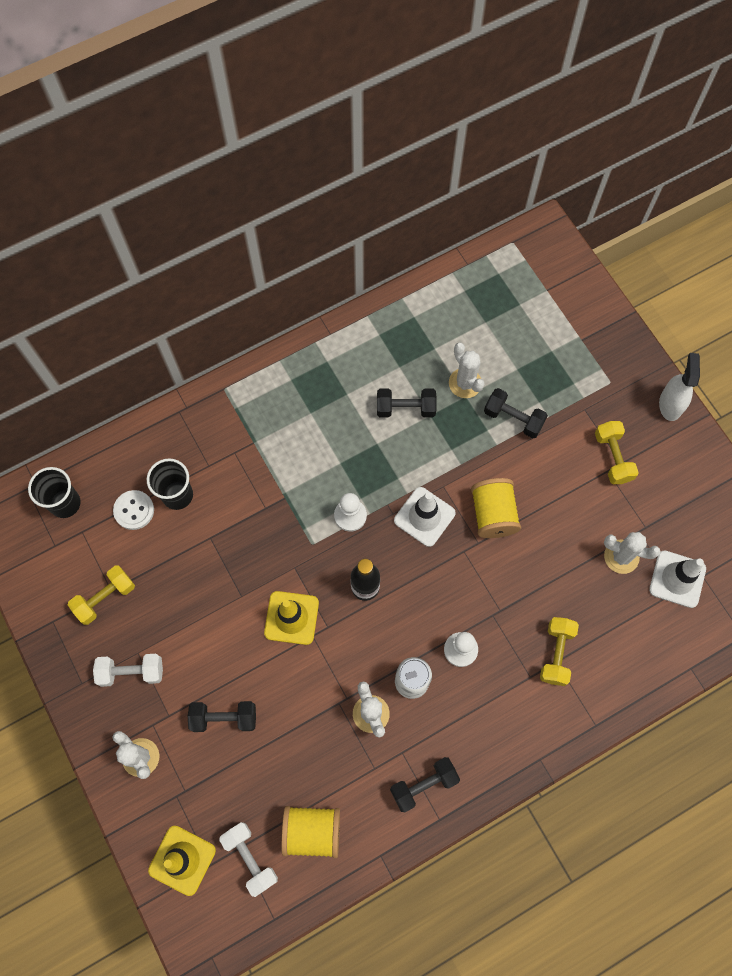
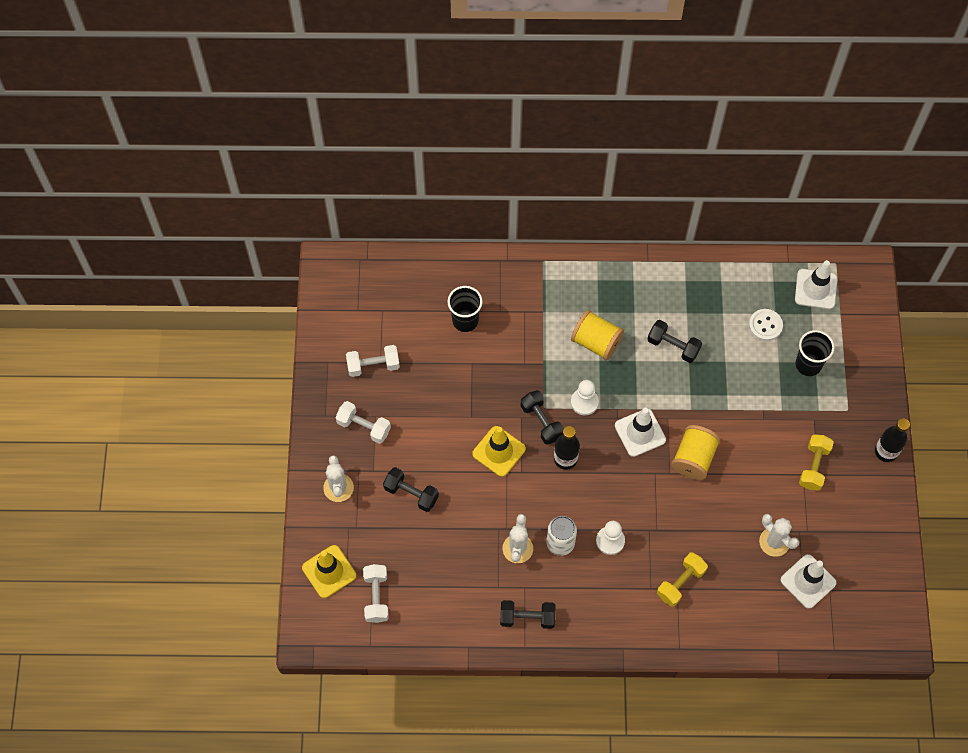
camera: 30 degrees right, 5 degrees down
(65, 503) = (381, 284): black cup -> black cup (808, 364)
(105, 598) = (373, 365): yellow dumbbell -> white dumbbell
(134, 510) = (427, 315): white button -> white button (765, 325)
(312, 831) = (429, 603): yellow spool -> yellow spool (596, 342)
(465, 383) = (731, 351): white cactus -> none
(509, 277) = (815, 289): none -> white traffic cone
(513, 418) = (753, 397): black dumbbell -> black dumbbell (541, 421)
(670, 404) = (886, 451): white spray bottle -> black bottle

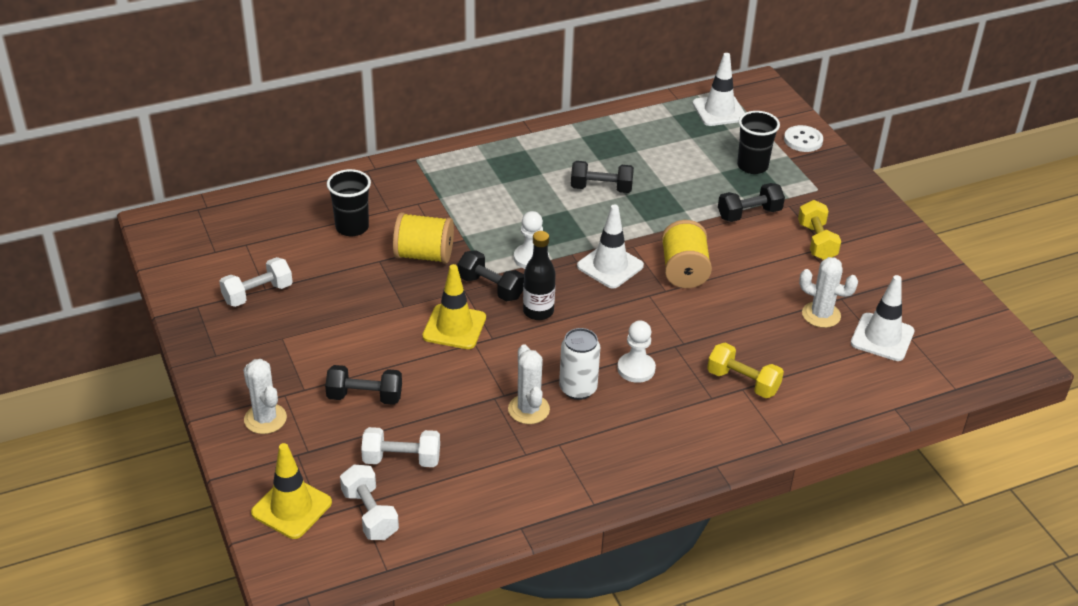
camera: 25 degrees left, 25 degrees down
(364, 427) = (272, 352): white dumbbell -> white dumbbell (401, 459)
(527, 618) = (580, 473): black dumbbell -> black dumbbell (749, 214)
(596, 342) = (514, 206): yellow spool -> yellow spool (424, 255)
(680, 583) = (743, 382): yellow dumbbell -> yellow dumbbell turned 75 degrees counterclockwise
(765, 325) = (687, 149): white button -> white button (803, 140)
(886, 451) = (880, 210): black bottle -> none

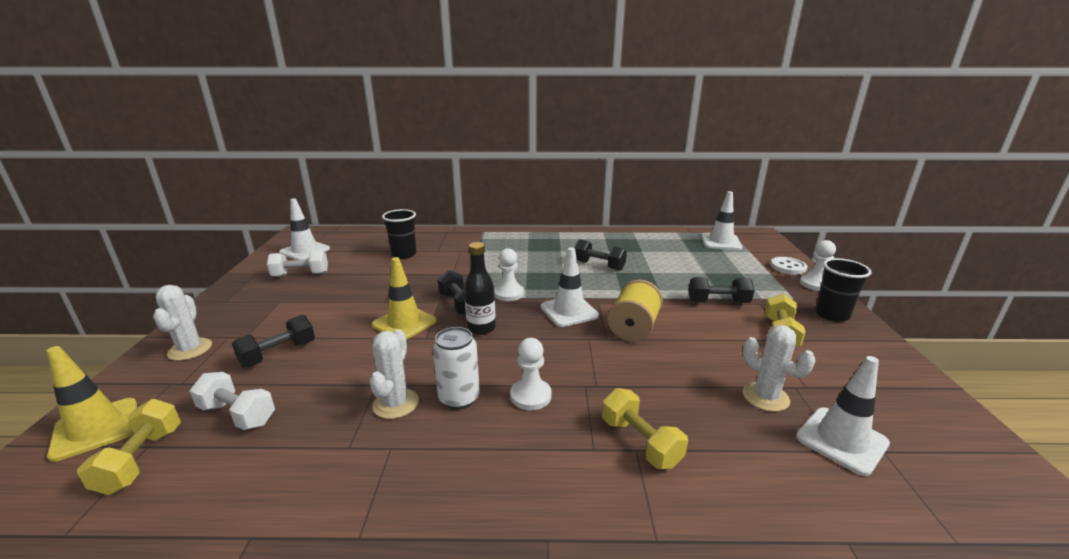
camera: 25 degrees right, 15 degrees down
(212, 254) = (305, 251): none -> white traffic cone
(365, 397) = (278, 354): black dumbbell -> black dumbbell turned 75 degrees counterclockwise
(370, 514) = (141, 460): white dumbbell -> yellow dumbbell
(424, 255) = (433, 277): yellow spool -> none
(752, 166) = (735, 274): black cup -> black cup (831, 315)
(835, 162) = (815, 284): none -> white pawn

